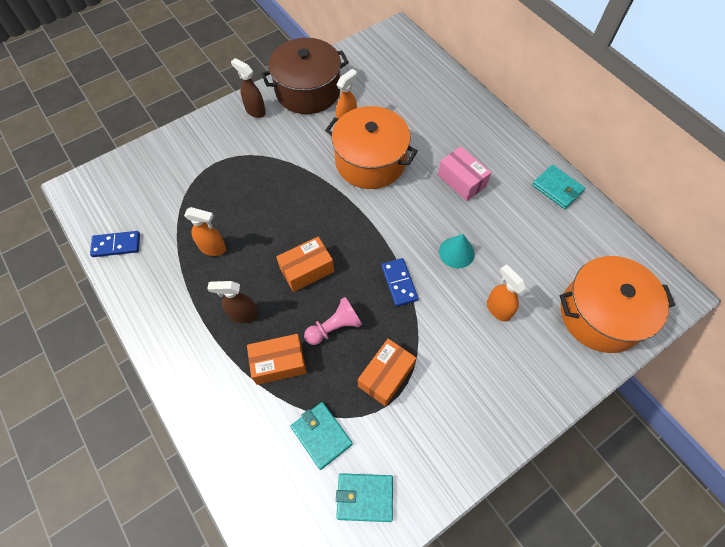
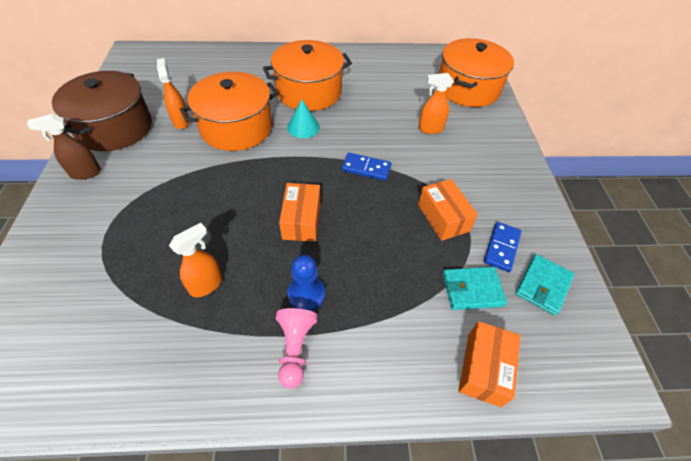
camera: 60 degrees left, 10 degrees down
(116, 245) = (100, 388): blue domino -> blue domino (501, 248)
(243, 314) = (306, 294): brown spray bottle -> blue pawn
(279, 363) = (381, 288): orange box -> orange box (484, 369)
(334, 327) = (374, 229): pink pawn -> pink pawn (295, 349)
(456, 252) = (367, 125): turquoise cone -> turquoise cone (303, 127)
(461, 180) = (309, 91): pink box -> orange pot
(557, 188) = (360, 56): turquoise wallet -> none

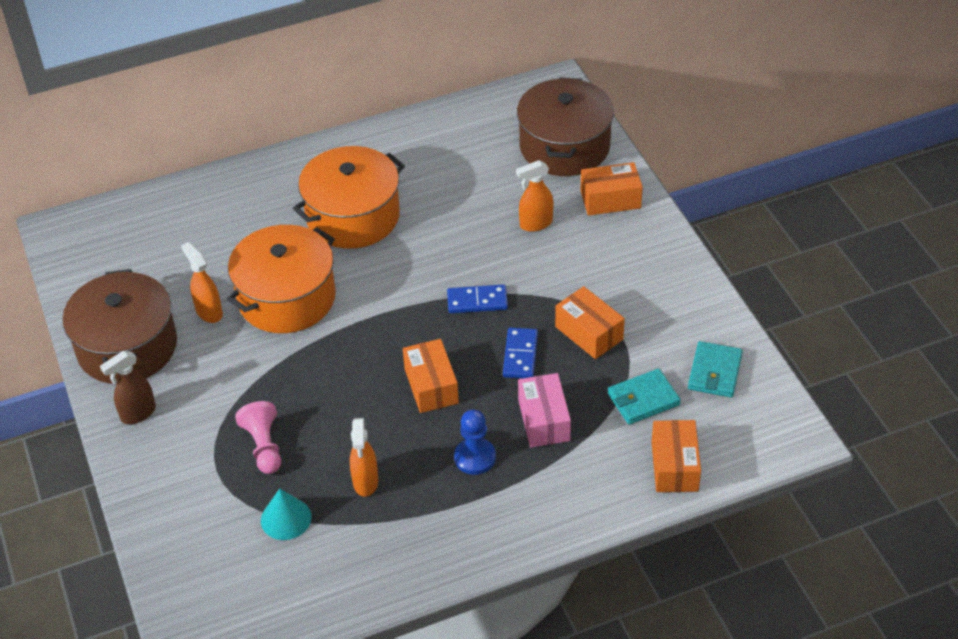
camera: 15 degrees left, 5 degrees down
(207, 285) = (365, 482): orange spray bottle -> orange spray bottle turned 150 degrees clockwise
(295, 349) = (488, 508): pink pawn -> pink pawn (264, 446)
(303, 127) = (372, 271): turquoise cone -> turquoise cone (286, 518)
(379, 280) = (544, 420): none -> pink box
(468, 88) = (564, 146): orange pot -> brown pot
(490, 128) = (610, 199): none -> orange box
(501, 248) = (662, 346): blue domino -> blue domino (520, 355)

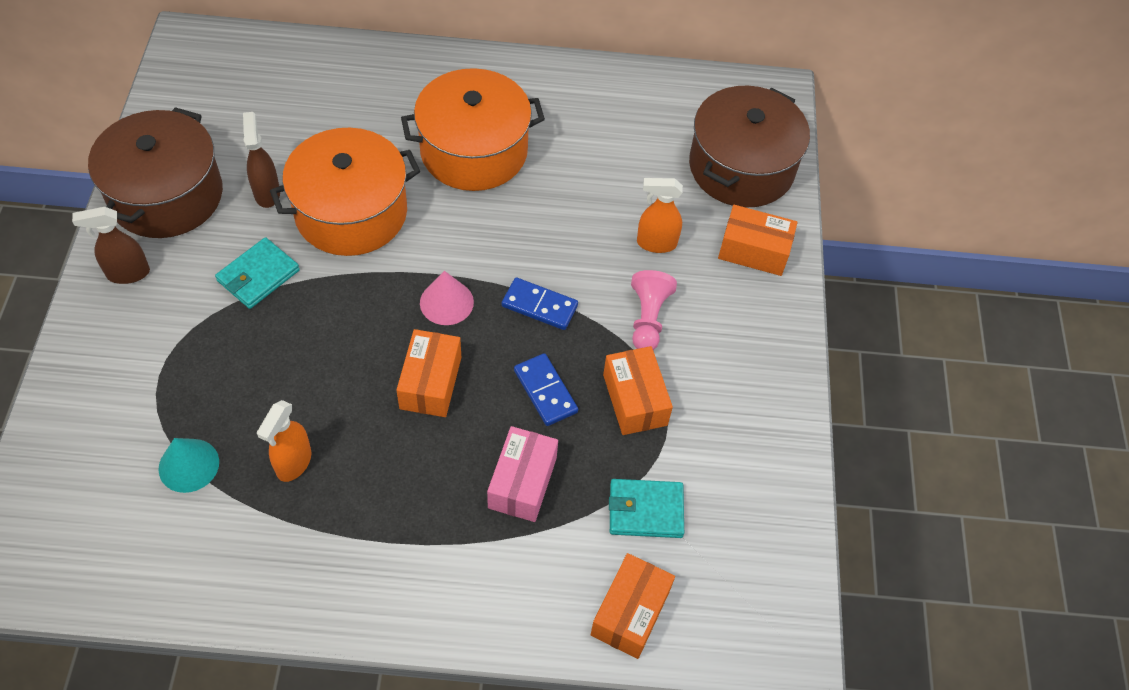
camera: 20 degrees right, 10 degrees up
(209, 312) = (267, 193): orange spray bottle -> brown spray bottle
(264, 446) = (221, 370): pink pawn -> pink pawn (648, 318)
(405, 328) = (446, 302): none -> pink cone
(475, 457) = (422, 491): blue pawn -> none
(520, 355) = (545, 391): blue domino -> blue domino turned 60 degrees counterclockwise
(715, 372) = (746, 516): turquoise wallet -> turquoise wallet (258, 276)

